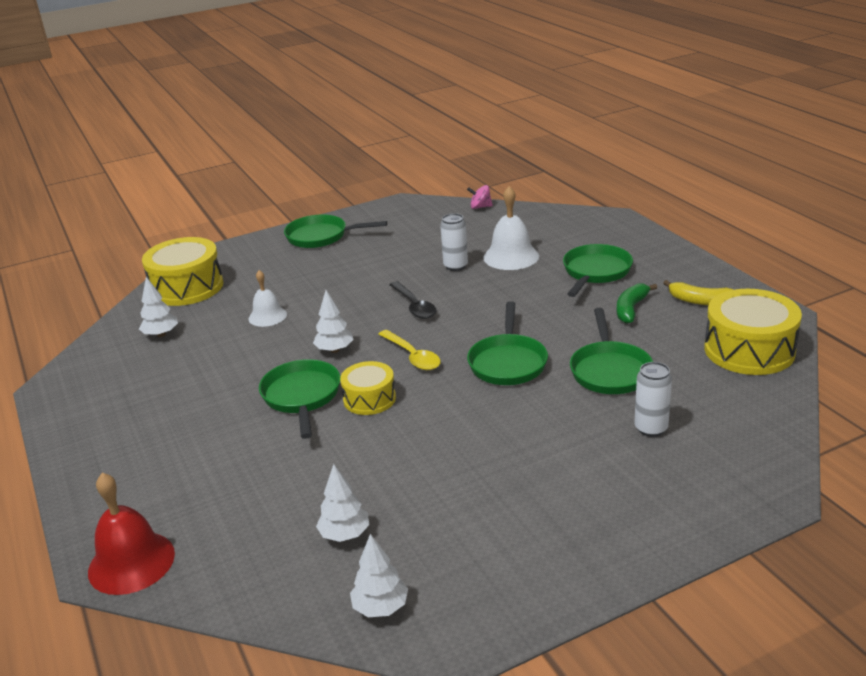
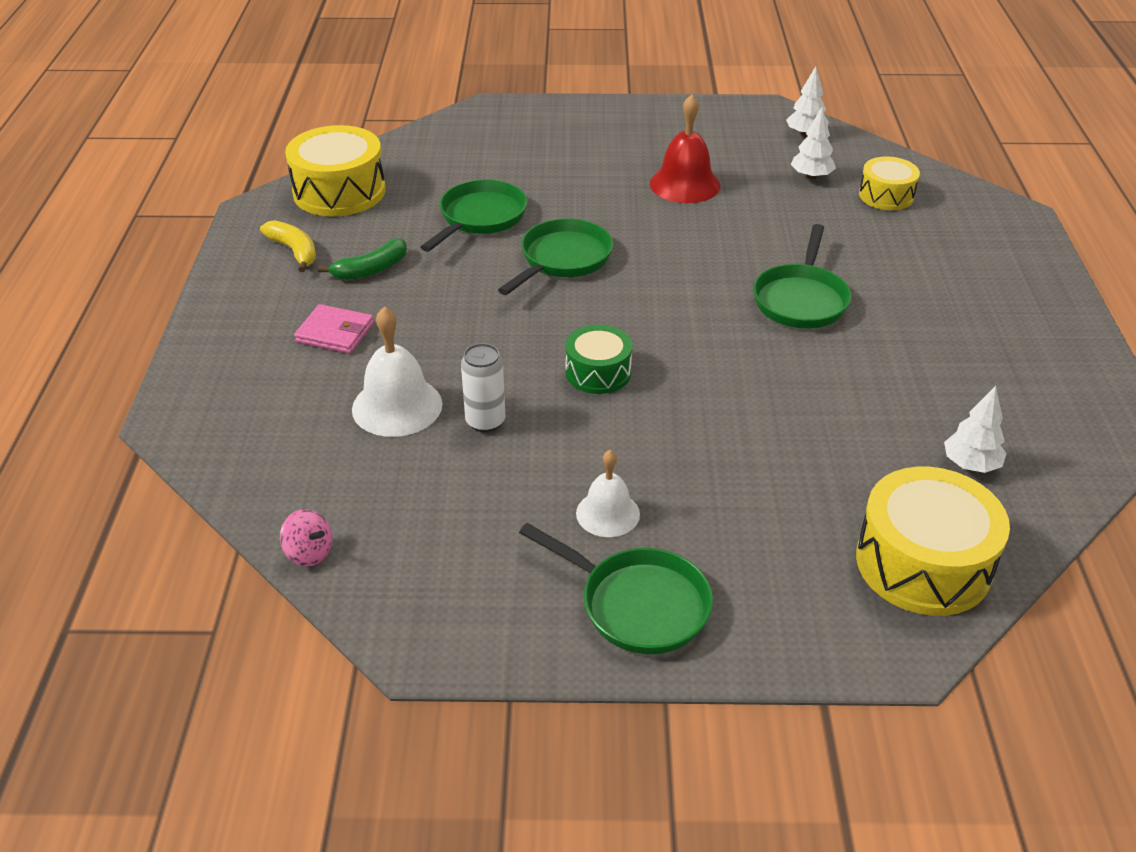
camera: 155 degrees left, 10 degrees up
(131, 562) = (993, 211): red bell -> red bell (685, 184)
(267, 316) = (803, 436): white bell -> white bell (607, 513)
(334, 350) = (736, 344): white tree -> none
(369, 399) = (730, 272): yellow drum -> yellow drum (886, 196)
(412, 356) = (653, 303): yellow spoon -> none
(414, 306) = (598, 372): black spoon -> green drum
(595, 272) = (335, 333): green pan -> pink wallet
(651, 428) = (510, 166): white can -> none

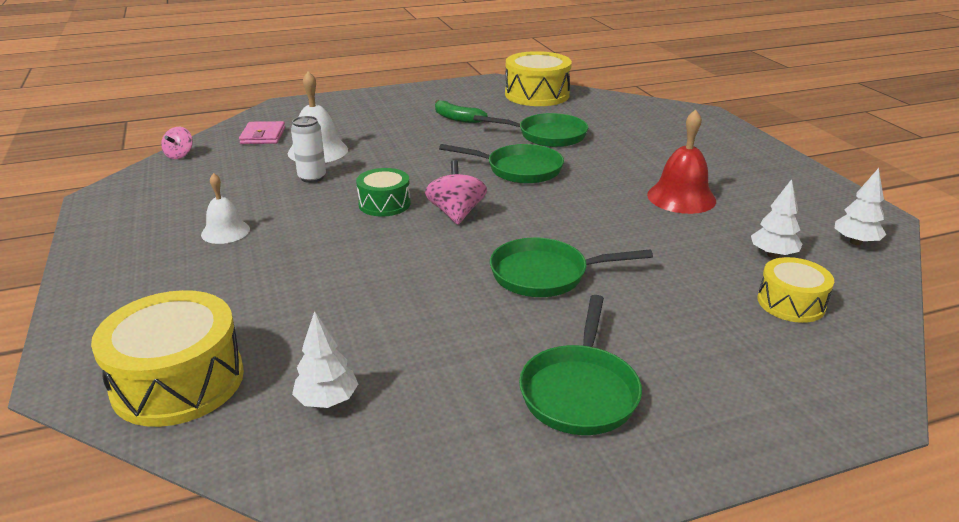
camera: 70 degrees right, 10 degrees down
(294, 251) = (460, 97): yellow banana -> none
(335, 333) = (383, 122): pink wallet -> pink wallet (263, 136)
(637, 604) = (132, 256): green pan -> green pan (579, 391)
(650, 325) = (456, 213): none -> pink spinning top

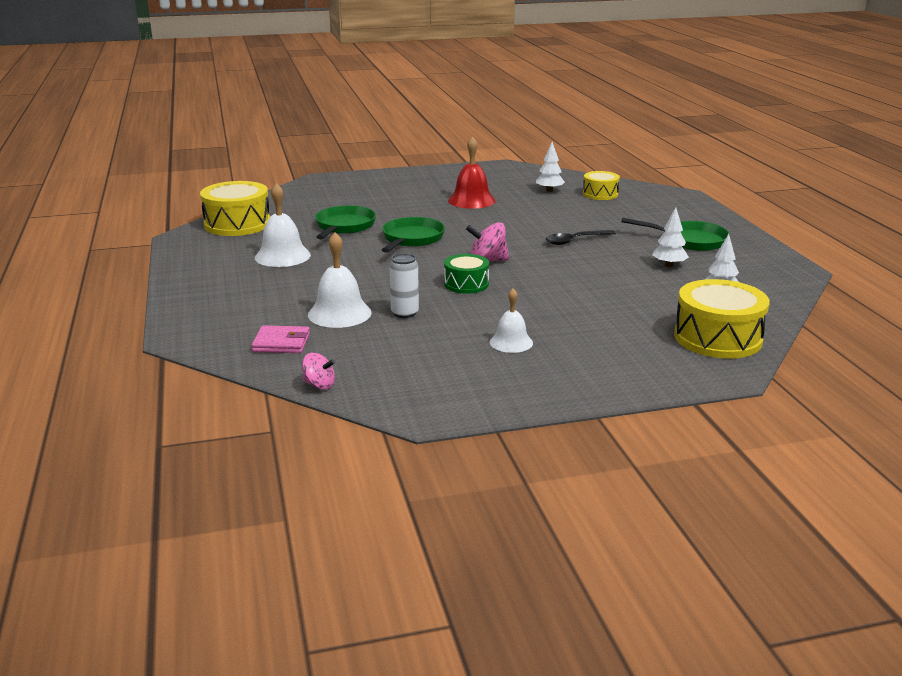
camera: 85 degrees left, 5 degrees down
(457, 118) = (282, 256): green banana -> white bell
(545, 274) = (575, 241): green pan -> black spoon
(855, 242) = (534, 174): white tree -> white tree (669, 265)

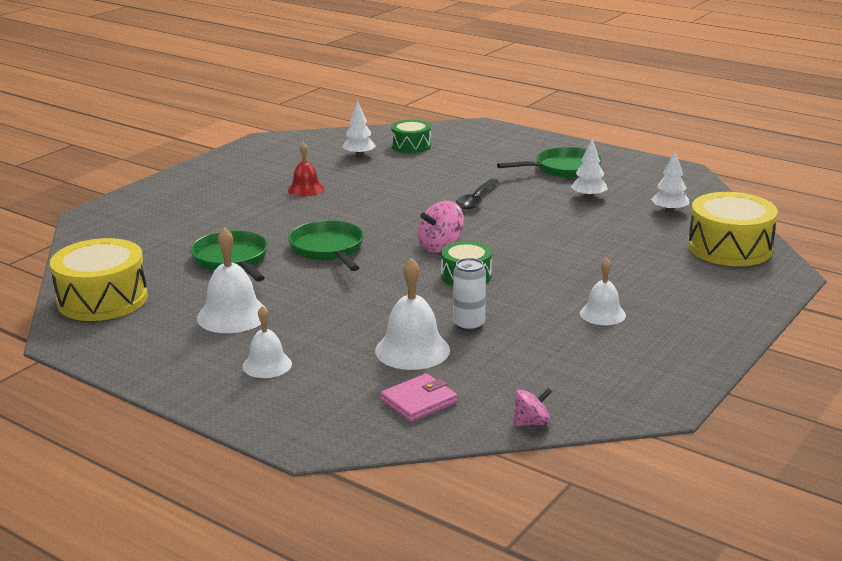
camera: 40 degrees left, 0 degrees up
(245, 289) = (267, 365): none -> white bell
(471, 200) = (306, 189): red bell -> red bell, size x0.64
(600, 194) = (411, 146): yellow drum -> green drum

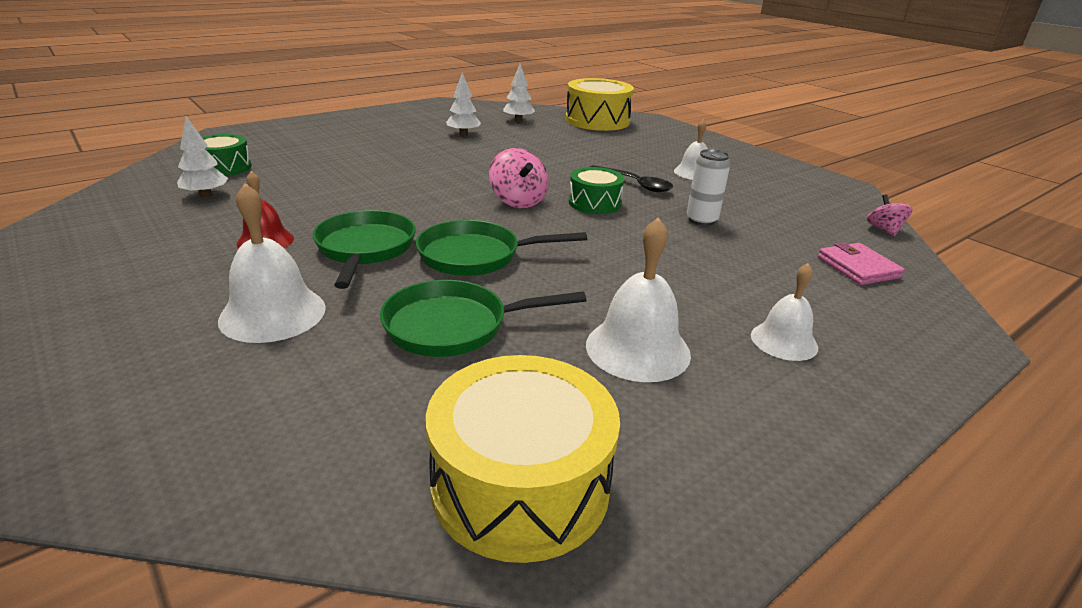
camera: 75 degrees left, 5 degrees up
(412, 350) = (751, 253): white bell -> white bell (273, 313)
(476, 200) = (419, 168): black spoon -> black spoon (634, 184)
(563, 169) = (390, 129): green pan -> green pan (365, 249)

